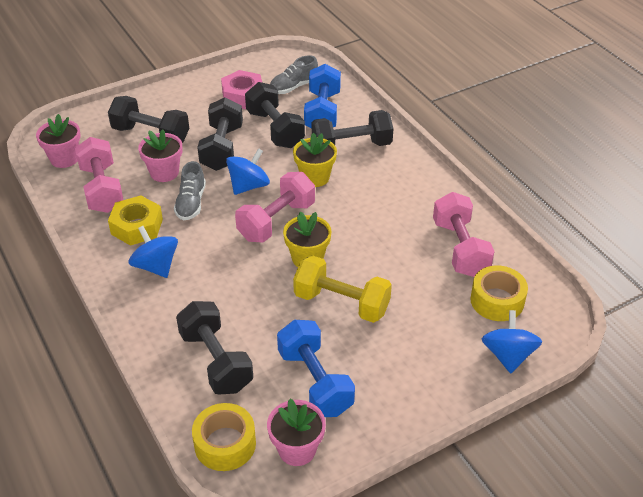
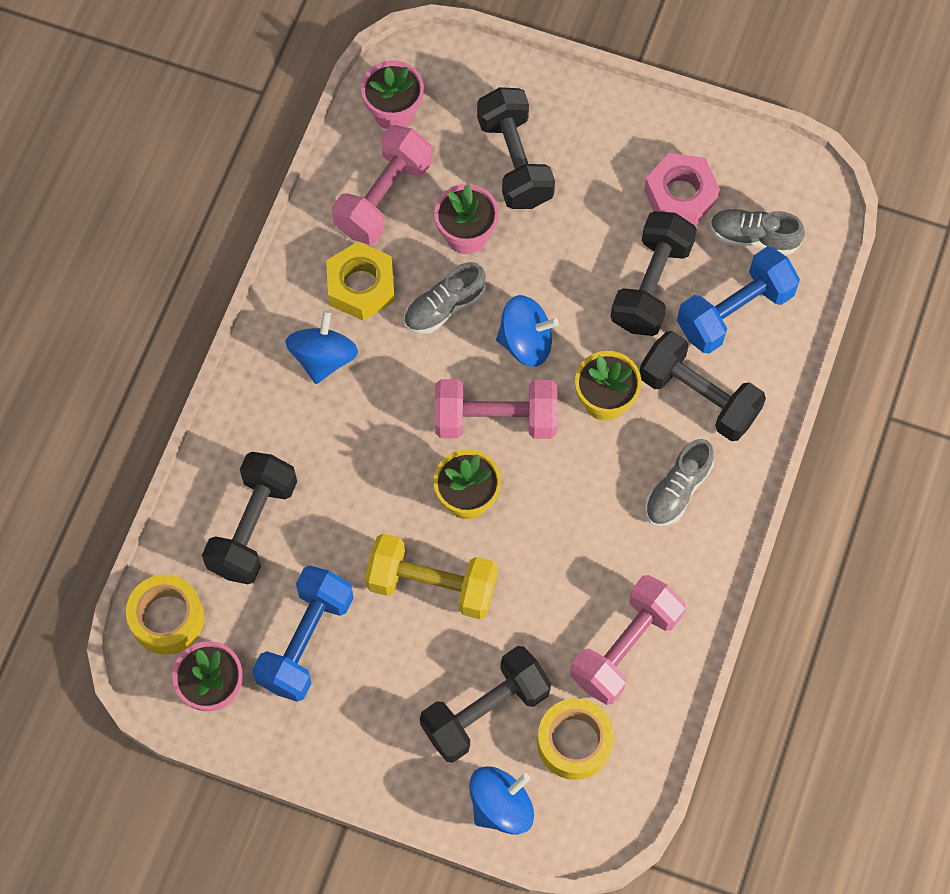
camera: 50 degrees right, 25 degrees up
(222, 148) = (563, 257): black dumbbell -> black dumbbell (485, 711)
(341, 303) = (432, 584): yellow dumbbell -> yellow dumbbell turned 60 degrees counterclockwise
(392, 181) = (677, 490): none -> grey shoe

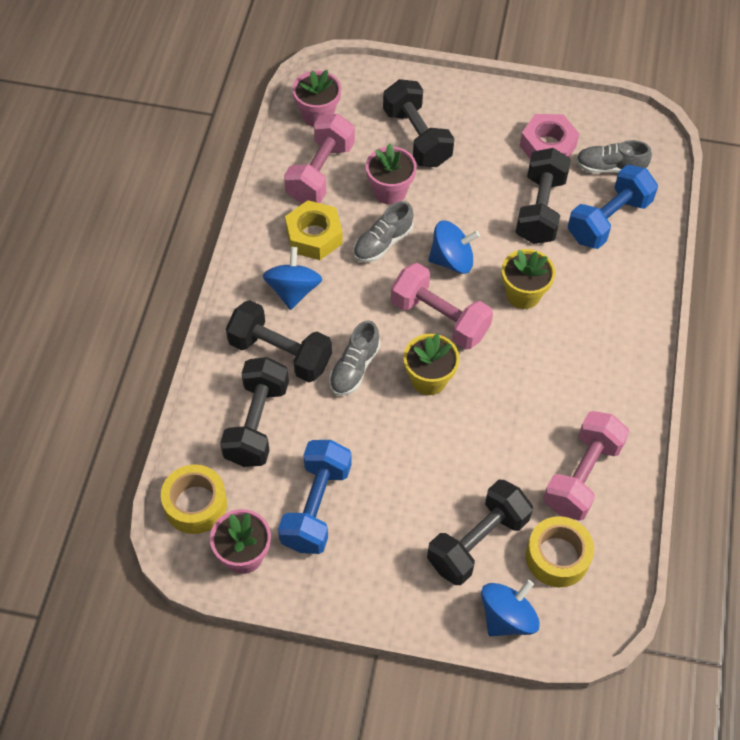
camera: 10 degrees left, 10 degrees down
(432, 584) = (413, 448): yellow dumbbell -> none
(495, 419) = (439, 318): pink dumbbell -> pink dumbbell turned 45 degrees clockwise
(677, 490) = (595, 352): grey shoe -> grey shoe (354, 368)
(698, 396) = (595, 282): black dumbbell -> black dumbbell (280, 353)

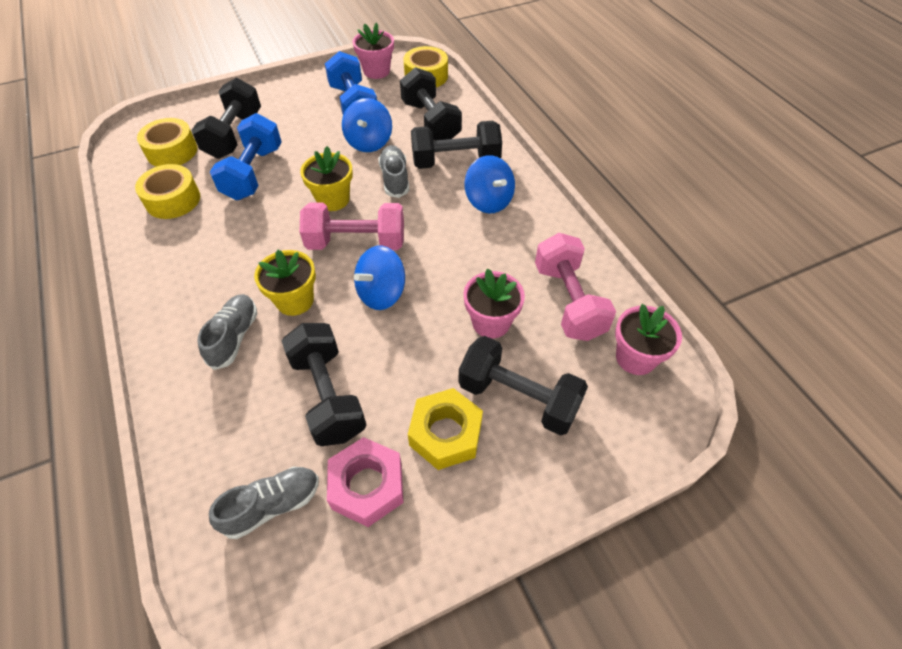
camera: 145 degrees right, 5 degrees down
(314, 236) = (515, 246): yellow nut -> yellow nut (445, 433)
(382, 243) = (454, 273): grey shoe -> grey shoe (234, 337)
(507, 617) = (193, 113): blue spinning top -> blue spinning top (369, 142)
(582, 476) = (173, 200): pink dumbbell -> yellow tape
(608, 220) = (243, 430): blue dumbbell -> blue dumbbell (253, 173)

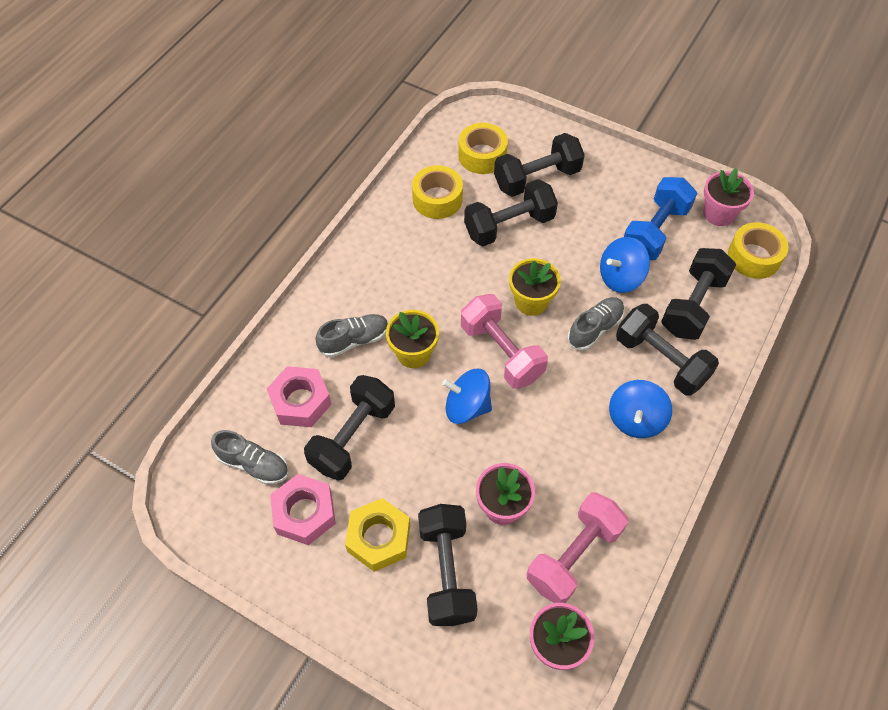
camera: 55 degrees right, 5 degrees up
(248, 419) = (300, 401): none -> pink nut
(253, 173) = (509, 226): blue dumbbell -> black dumbbell

